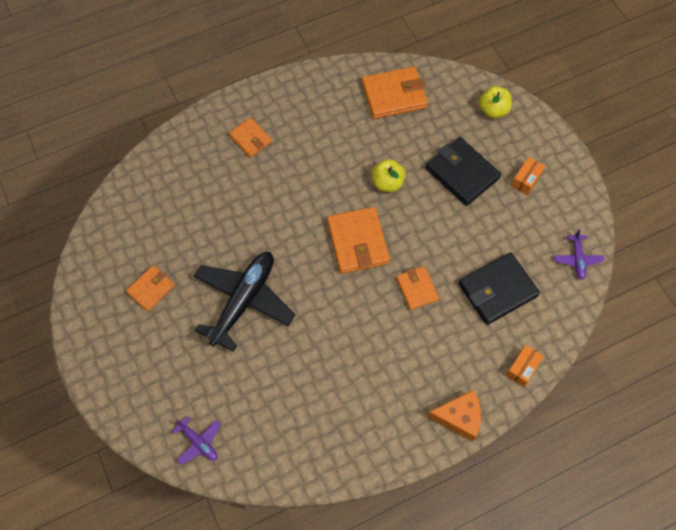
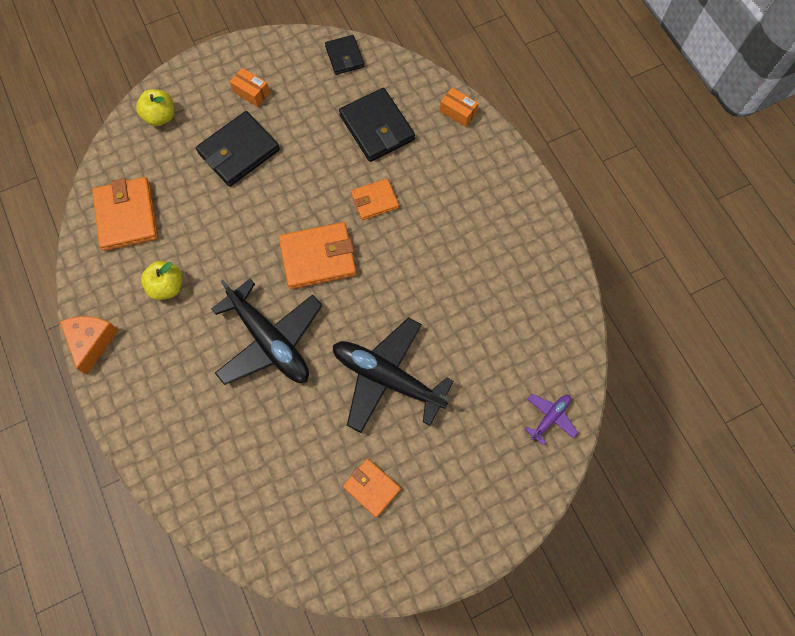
camera: 90 degrees left, 5 degrees up
(250, 139) = (171, 380): orange wallet -> none
(281, 208) = (270, 340): none -> black plane
(387, 183) = (245, 226): yellow apple -> yellow apple (167, 286)
(459, 417) = (509, 169): orange cheese -> orange cheese (92, 341)
(577, 259) = (344, 57): purple plane -> black wallet

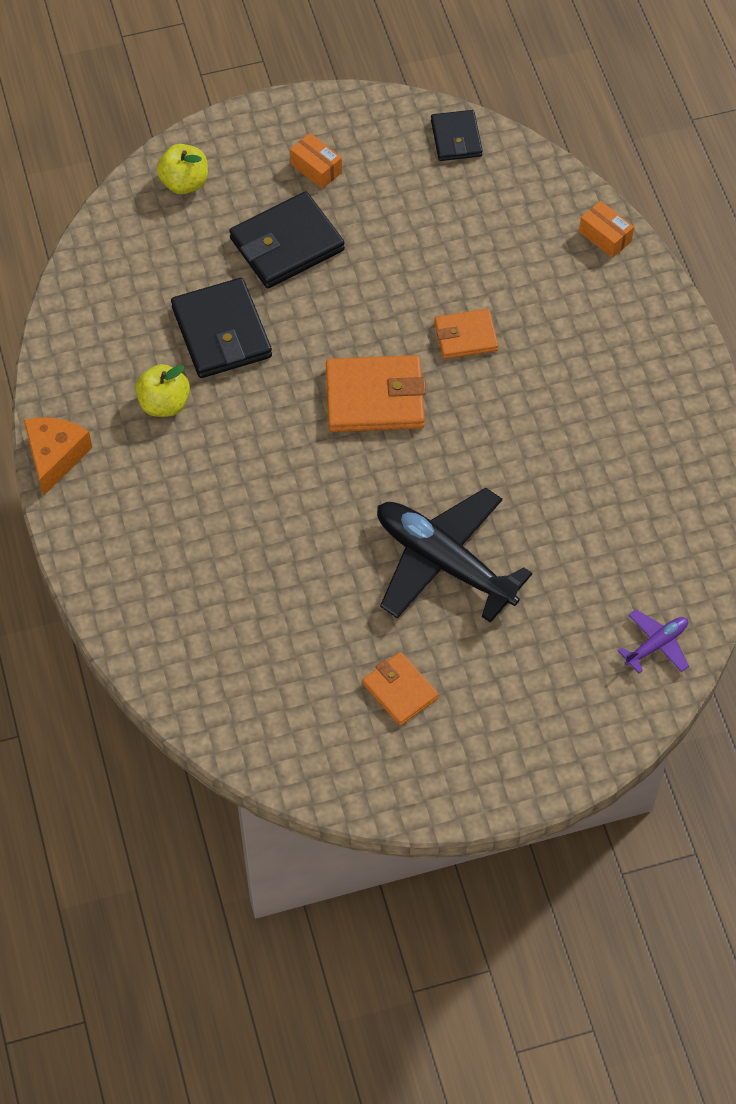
camera: 10 degrees right, 10 degrees down
(127, 216) = (121, 306): orange wallet -> none
(270, 340) = (293, 492): black plane -> none
(377, 127) = (485, 240): black wallet -> black wallet (221, 332)

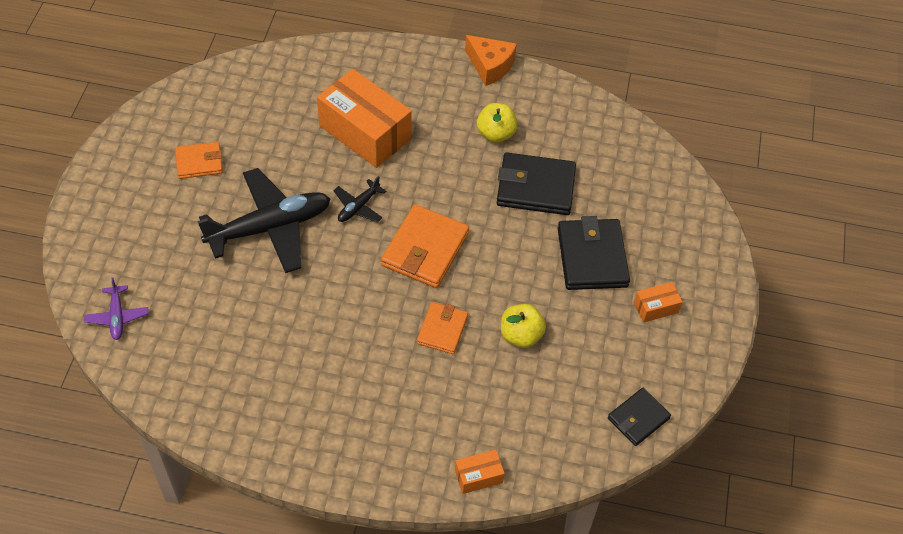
camera: 115 degrees right, 5 degrees down
(184, 182) = (684, 221): yellow apple -> yellow apple (521, 335)
(244, 538) = (365, 132): none -> orange box
(358, 489) = (358, 207): none -> black plane
(456, 138) = (638, 418): black wallet -> black wallet turned 60 degrees counterclockwise

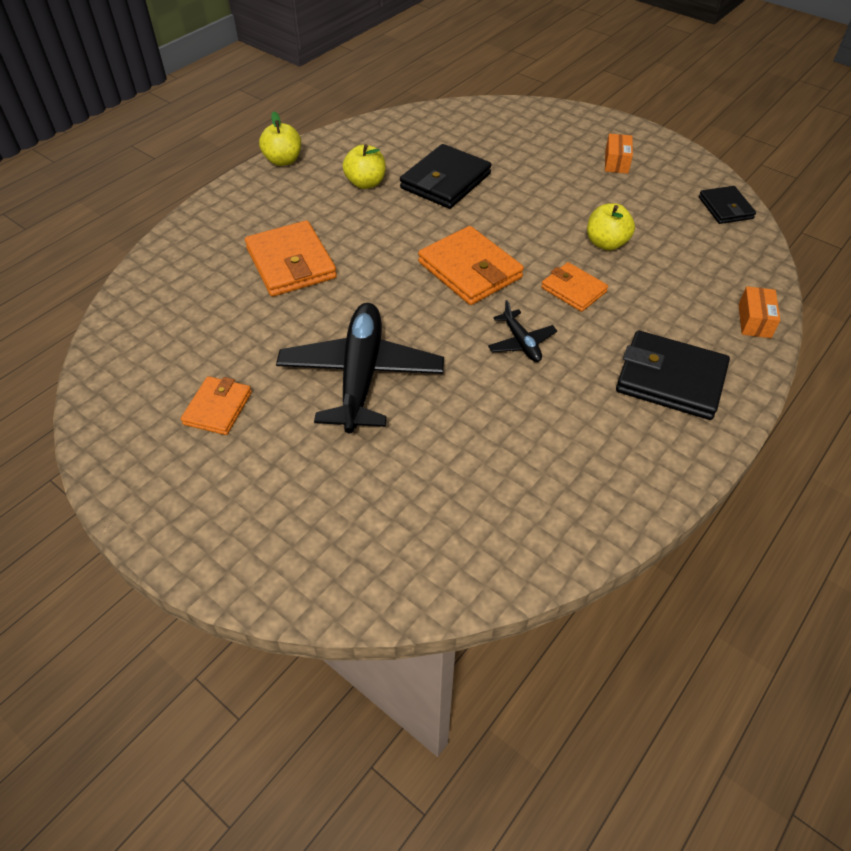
camera: 60 degrees left, 5 degrees down
(117, 317) = (397, 567): purple plane -> none
(358, 207) = (383, 298): black plane -> black plane (521, 343)
(365, 132) = (291, 263): orange box -> orange wallet
(490, 66) = (283, 160): orange cheese -> yellow apple
(592, 257) = (544, 176): black wallet -> black wallet (670, 379)

